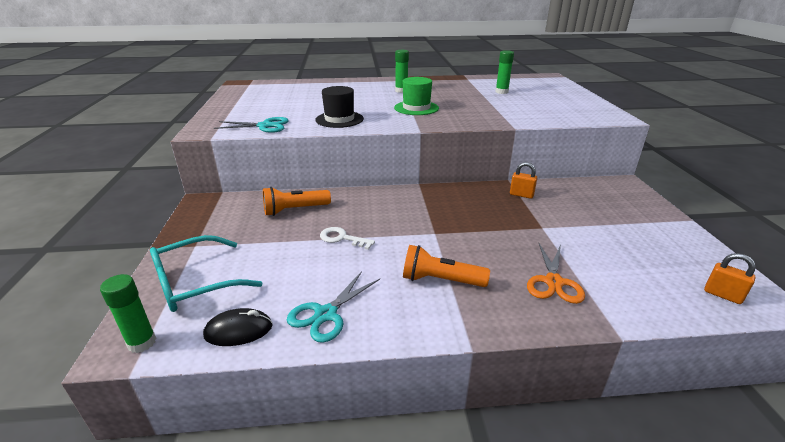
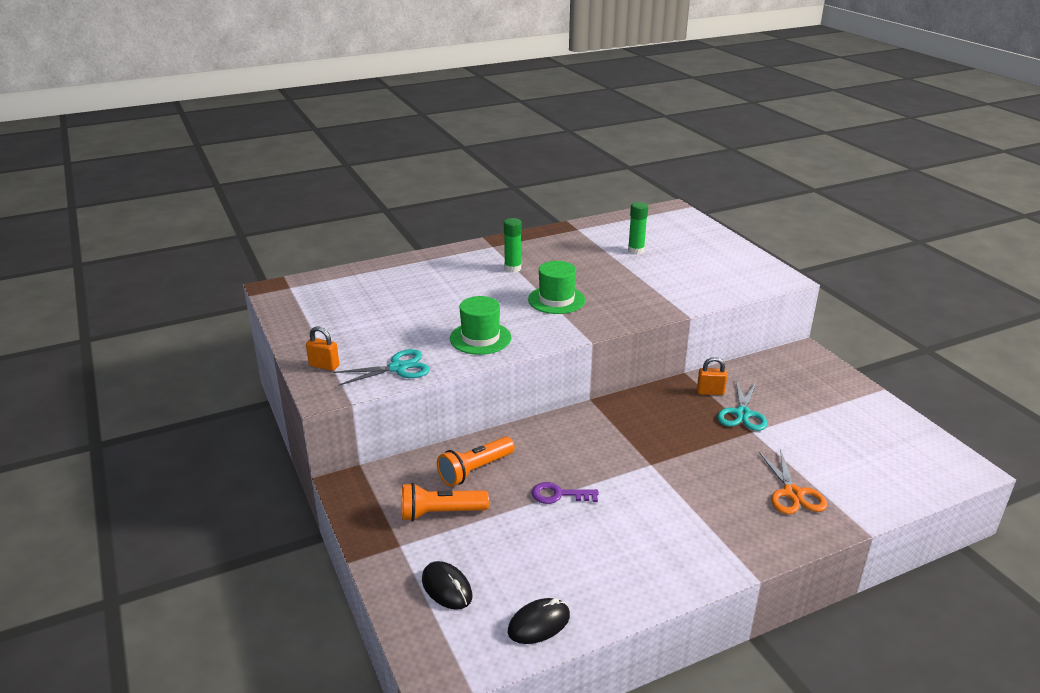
camera: 20 degrees left, 0 degrees up
(142, 342) = (454, 663): green glue stick -> none
(196, 283) = (447, 588): turquoise glasses -> black mouse
(326, 314) = (609, 584): turquoise scissors -> turquoise scissors (742, 414)
(339, 119) = (480, 338): black hat -> green hat
(342, 238) = (559, 495): white key -> purple key
(440, 280) = (691, 519): orange flashlight -> orange flashlight (440, 513)
(722, 295) = (933, 470): orange padlock -> orange padlock (324, 366)

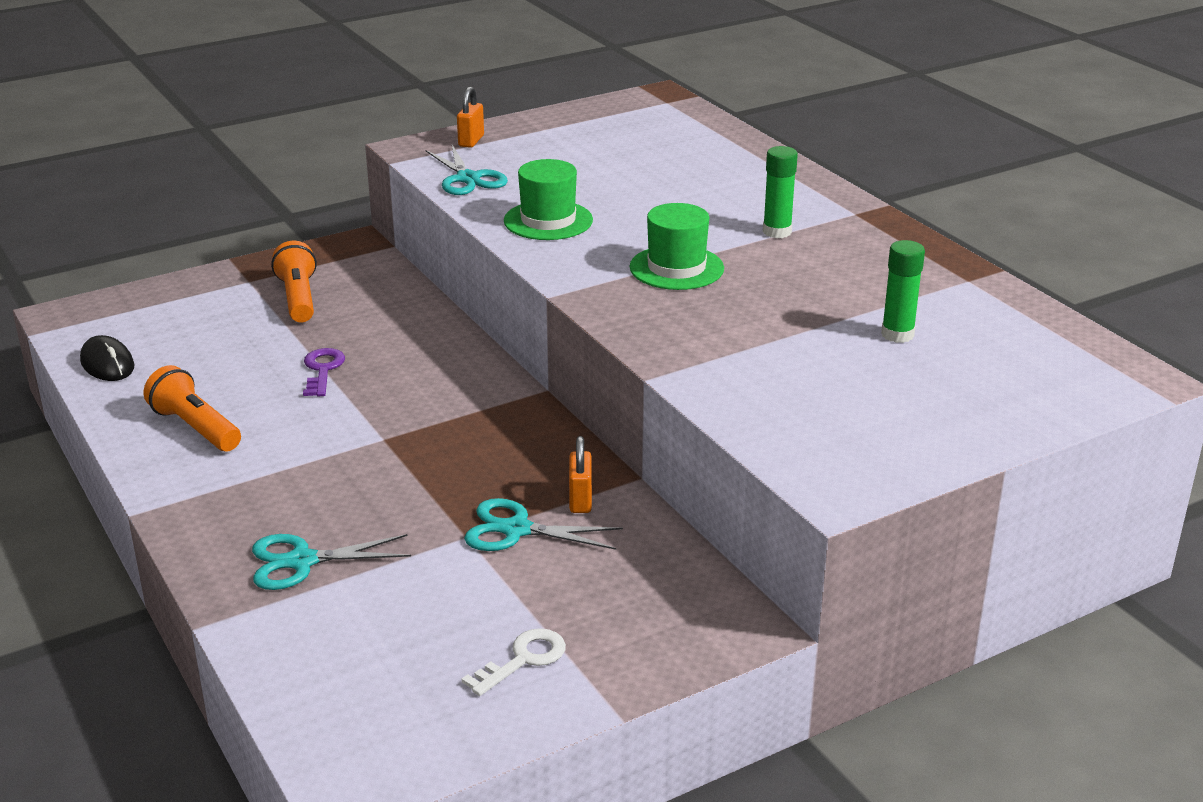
camera: 85 degrees right, 0 degrees up
(447, 588) = (176, 311): black mouse -> none
(475, 470) = (377, 313): orange flashlight -> orange flashlight (195, 427)
(792, 493) = (302, 561): orange scissors -> turquoise scissors
(853, 414) = (523, 659): none -> white key

